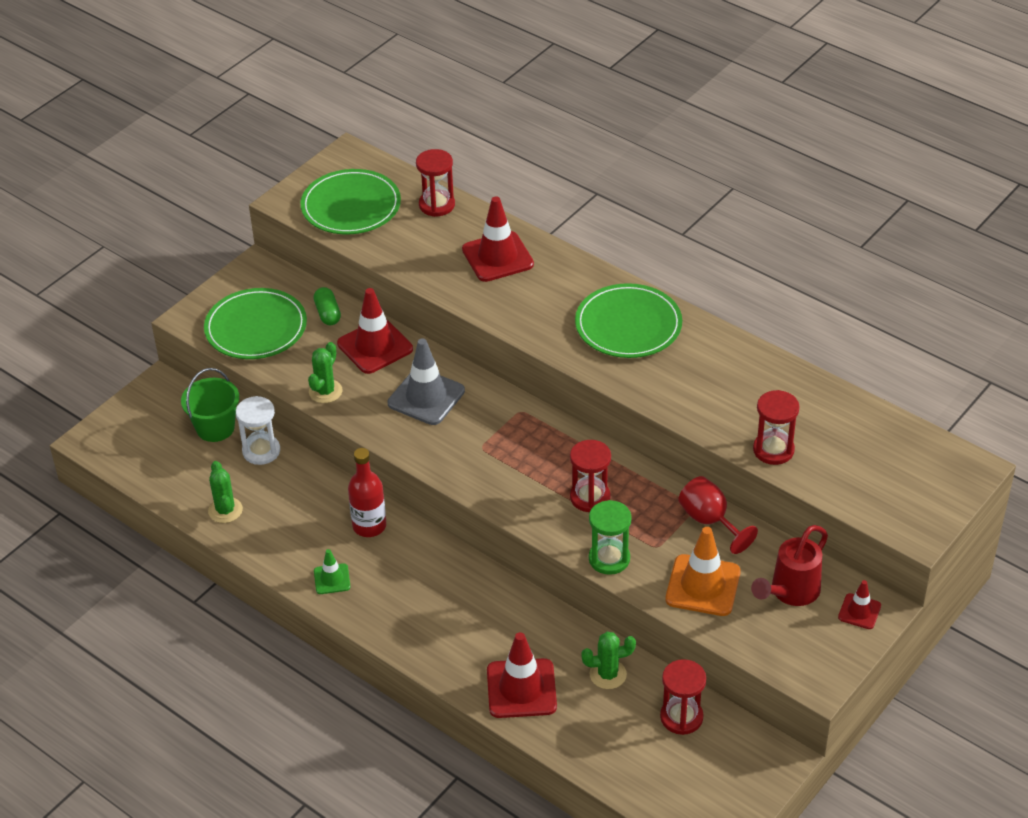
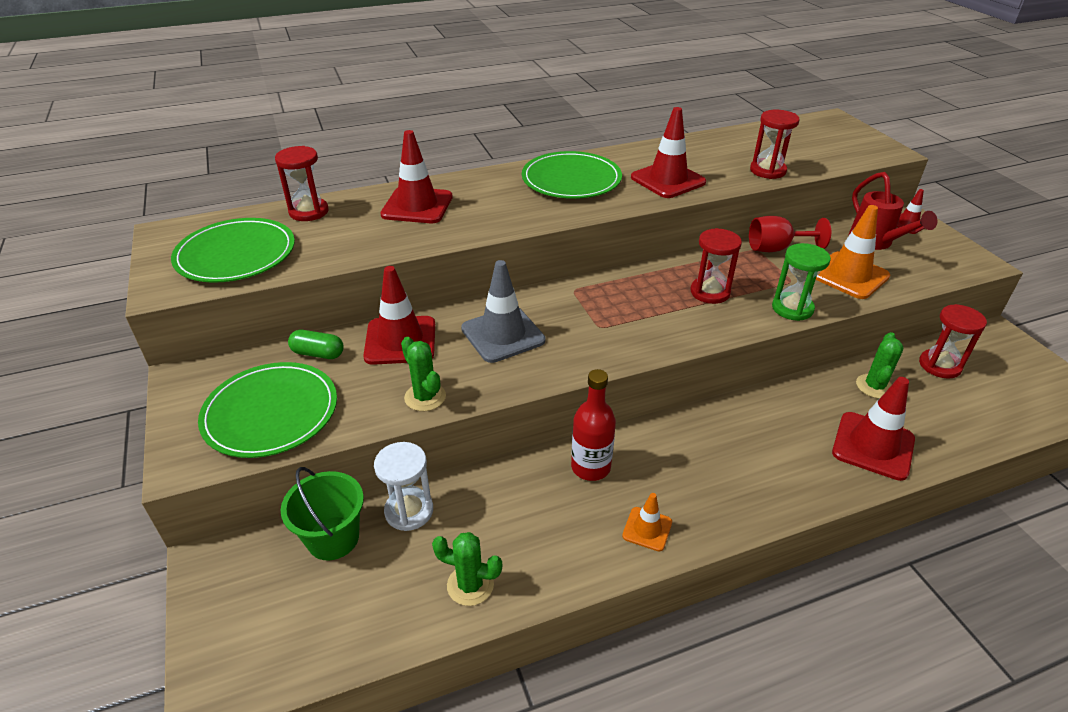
camera: 60 degrees left, 5 degrees down
(332, 579) = (647, 529): green traffic cone -> orange traffic cone
(686, 387) = (668, 180): none -> red traffic cone

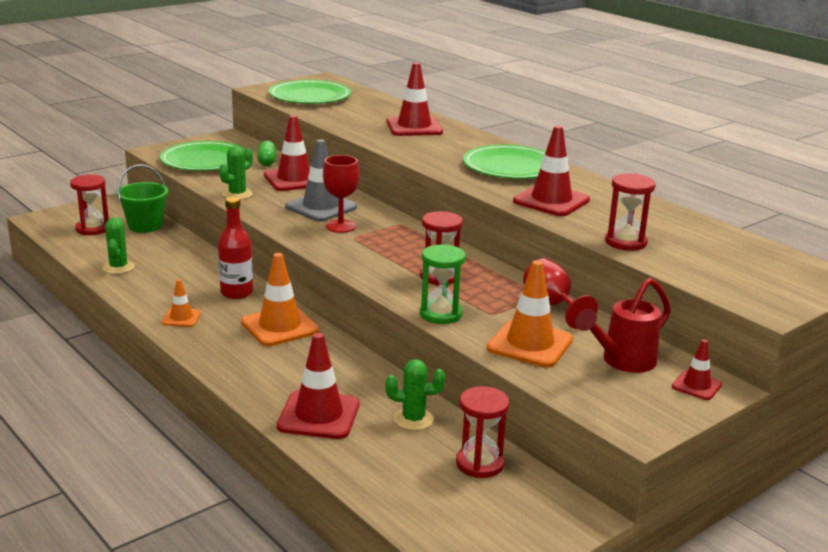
camera: 70 degrees right, 15 degrees down
(309, 212) = (378, 103): red hourglass -> red hourglass (92, 229)
(409, 511) = (173, 242): white hourglass -> none
(565, 330) = (340, 226): none -> red goblet
(685, 443) = (280, 326): none -> orange traffic cone

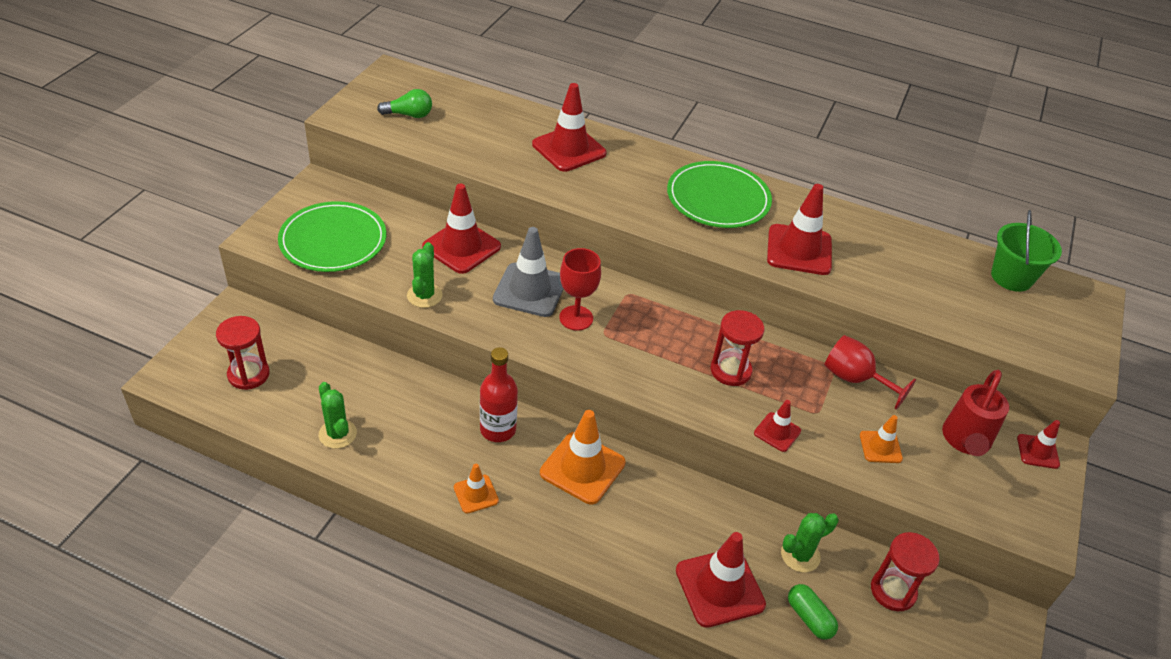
camera: 30 degrees left, 20 degrees up
(145, 226) = (305, 347): green bucket -> green bucket (1011, 277)
(266, 161) = (404, 220): green capsule -> green capsule (809, 618)
(310, 96) = (409, 115): green plate -> green light bulb
(440, 314) = (777, 432): green hourglass -> red traffic cone
(530, 344) = (880, 447): orange traffic cone -> orange traffic cone, size x0.54
(625, 242) = (910, 300): red hourglass -> none

